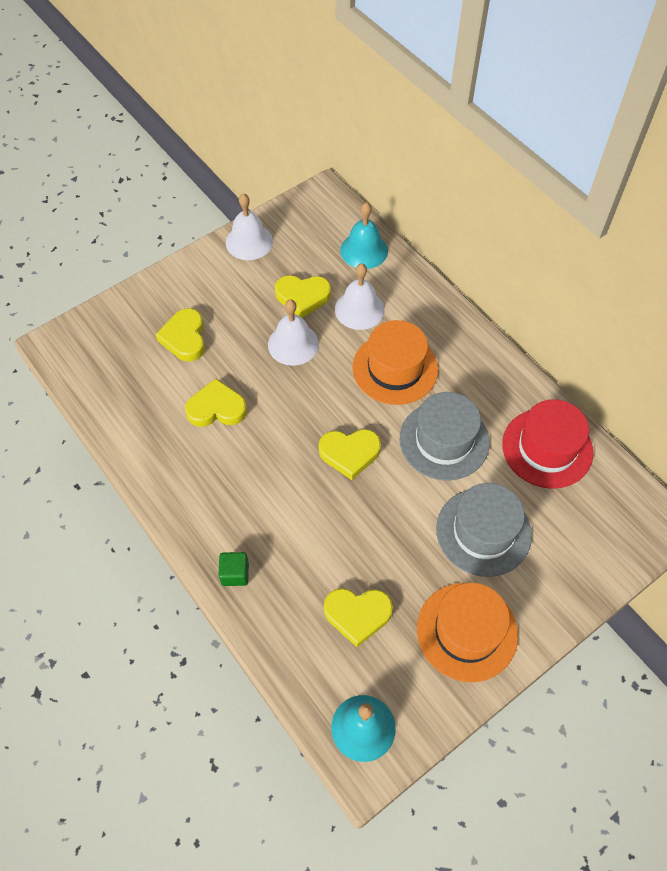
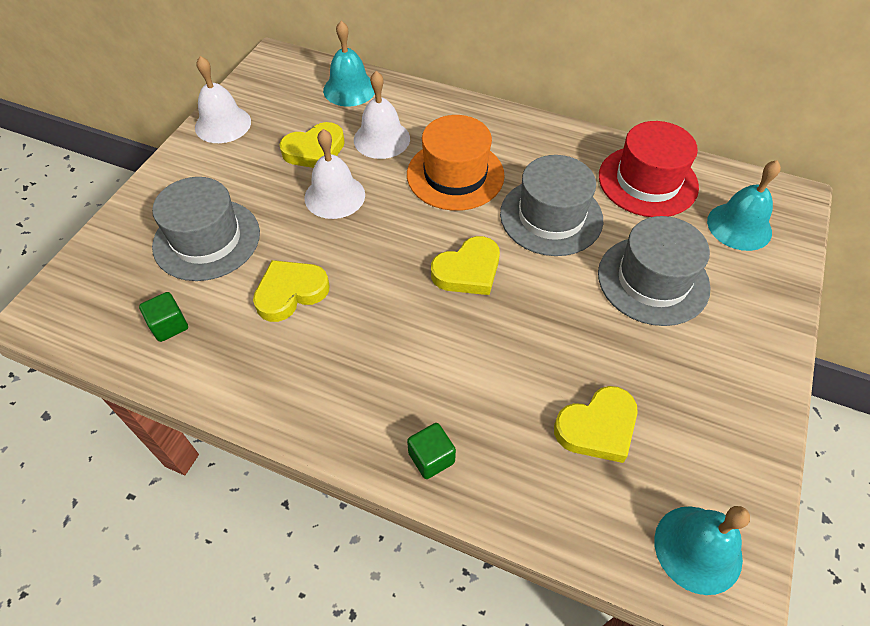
camera: 30 degrees left, 5 degrees down
(126, 393) = (169, 325): none -> green cube
(184, 338) = (207, 239): yellow heart -> grey hat
(467, 631) = (715, 383): orange hat -> none
(592, 524) = (739, 226): none -> turquoise bell

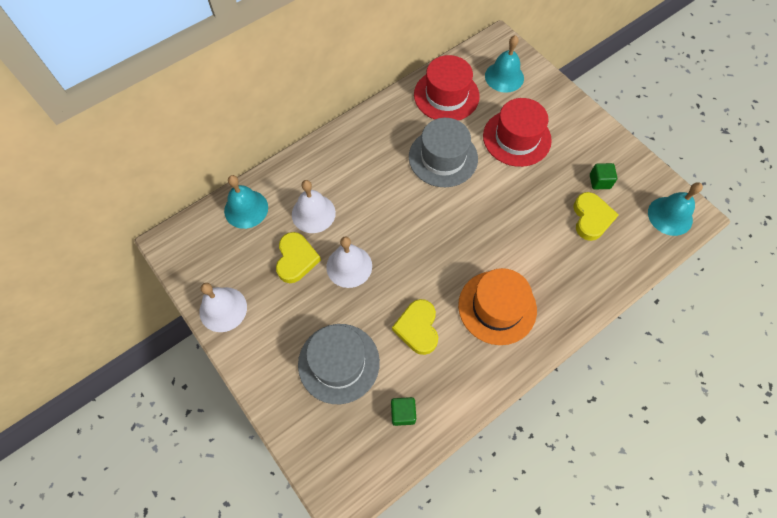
camera: 60 degrees left, 10 degrees up
(431, 458) = (571, 304): green cube -> green cube (599, 181)
(455, 175) = (376, 188): orange hat -> orange hat (497, 307)
(468, 271) = (458, 222): yellow heart -> none
(653, 280) = (516, 138): grey hat -> red hat

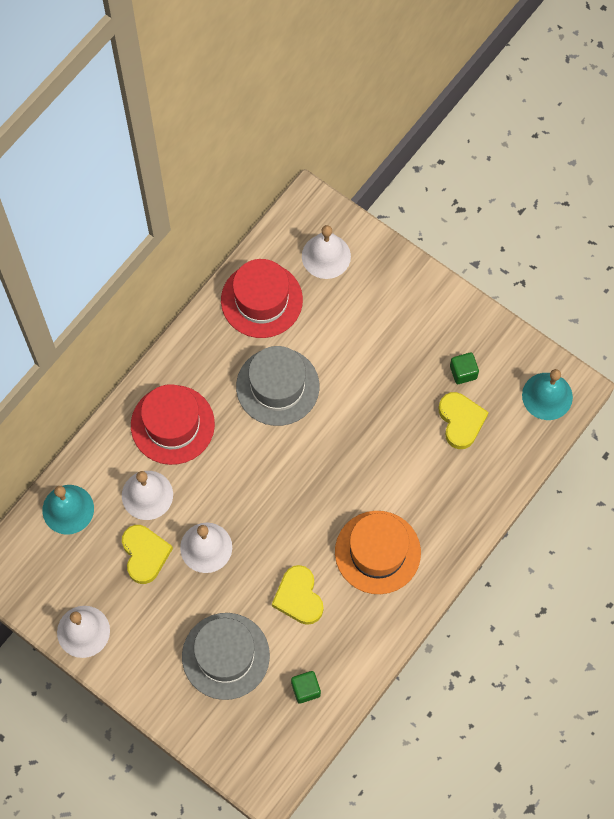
camera: 15 degrees left, 5 degrees up
(504, 77) = (326, 256): turquoise bell -> white bell
(516, 138) = (358, 338): red hat -> red hat (172, 424)

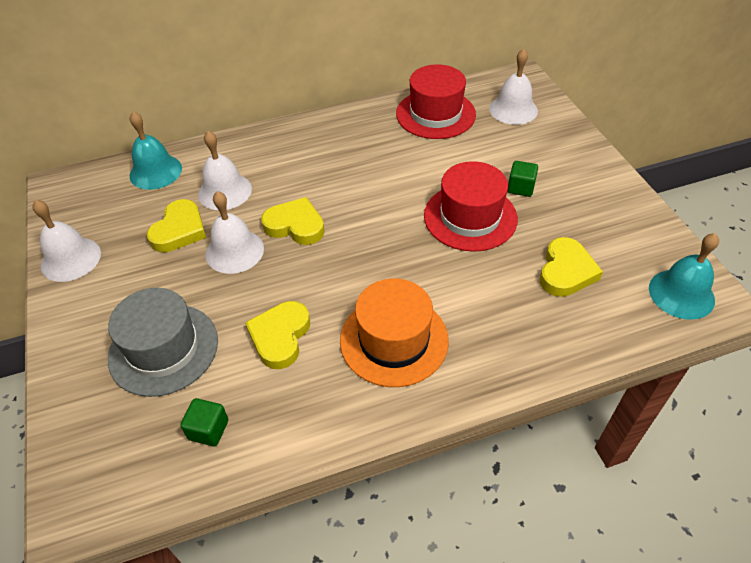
camera: 35 degrees right, 20 degrees down
(172, 424) = (291, 157): red hat -> red hat (470, 217)
(233, 495) = (295, 225): none -> yellow heart
(277, 386) = (402, 170): grey hat -> none
(463, 372) = (593, 234): green cube -> green cube (520, 188)

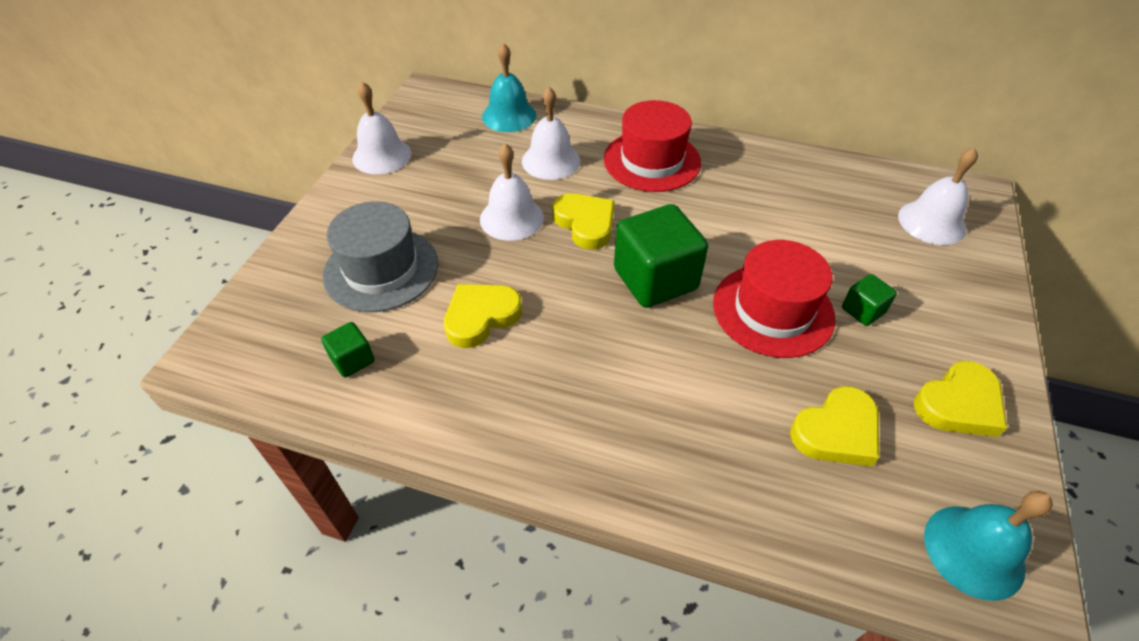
camera: 35 degrees right, 0 degrees up
(179, 230) = (483, 175): yellow heart -> yellow heart (958, 404)
(379, 238) = (655, 279): none -> green cube
(394, 340) = (580, 385): orange hat -> none
(435, 114) = (830, 185): red hat -> red hat (652, 161)

